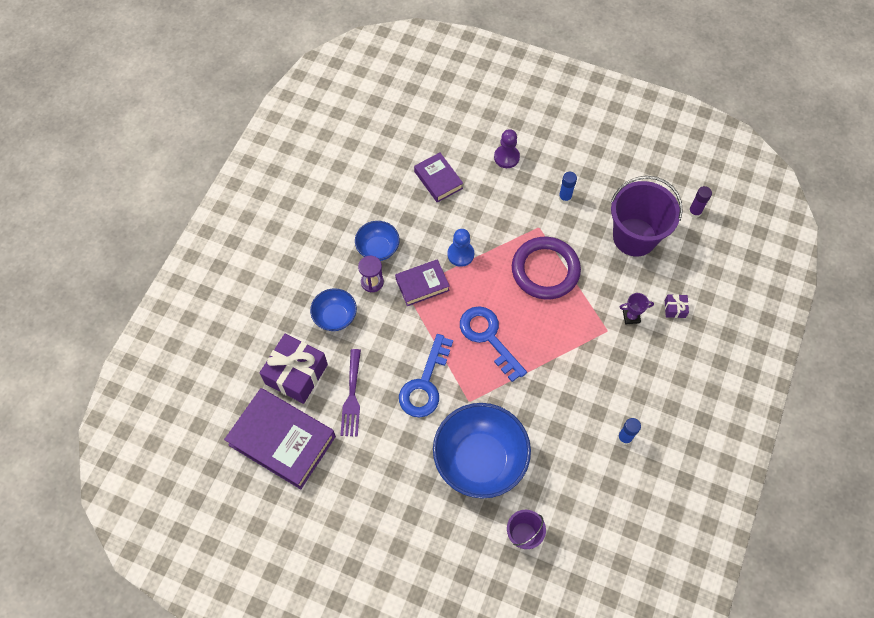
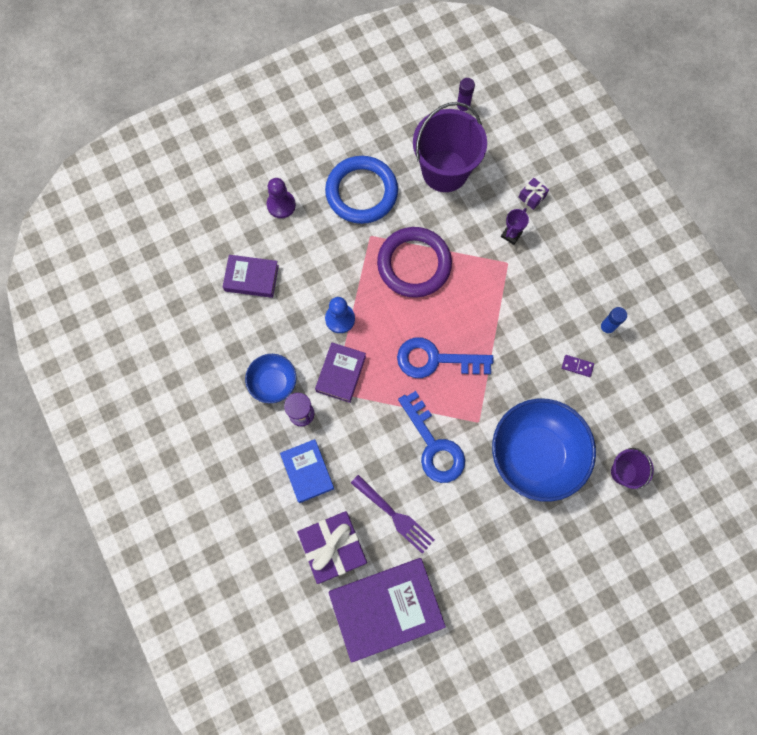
camera: 50 degrees left, 10 degrees up
(335, 317) = (307, 471): blue bowl -> blue book
(565, 197) = (361, 192): blue glue stick -> blue ring
(575, 439) = (577, 366): none -> purple domino

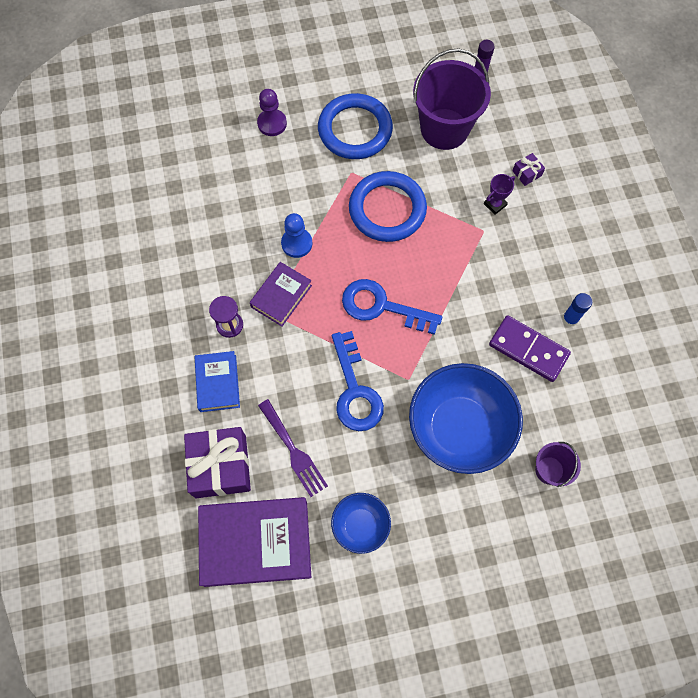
camera: 15 degrees right, 5 degrees down
(251, 278) = (221, 184): purple book -> none
(273, 383) = (211, 288): blue bowl -> blue bowl (360, 525)
(414, 264) = (387, 209): purple ring -> blue ring
(577, 366) = (528, 349): purple domino -> purple domino, size x2.28

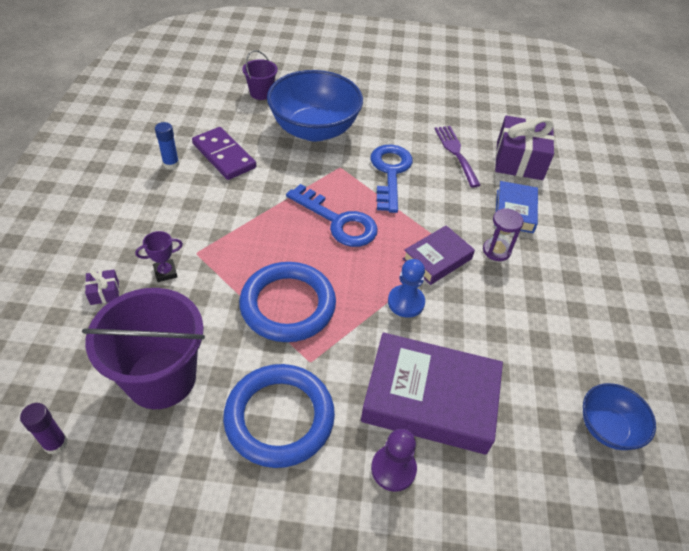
camera: 165 degrees left, 20 degrees down
(256, 542) = (497, 117): purple book -> purple book (430, 399)
(360, 525) = (416, 105): blue bowl -> blue bowl (607, 428)

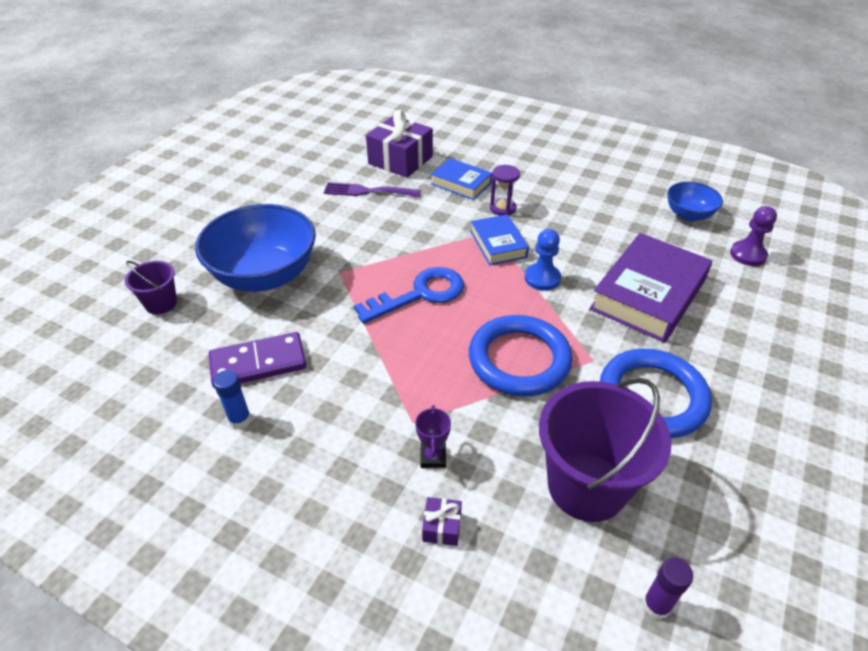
camera: 65 degrees left, 5 degrees down
(390, 173) = (370, 240): blue key -> none
(393, 469) = (712, 335): purple pawn -> purple pawn (748, 254)
(437, 259) = (498, 244): purple book -> blue book

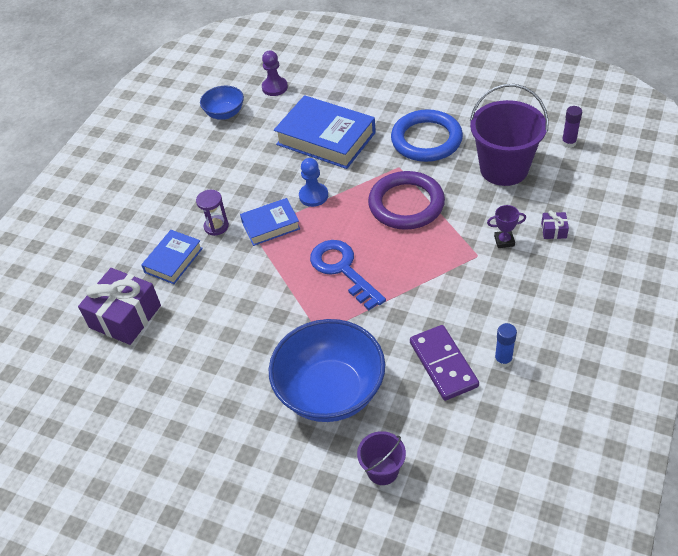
camera: 90 degrees left, 5 degrees up
(367, 191) = (185, 335): purple fork -> none
(519, 359) = (406, 204): blue ring -> purple ring
(648, 294) = (326, 138): purple book -> blue book

